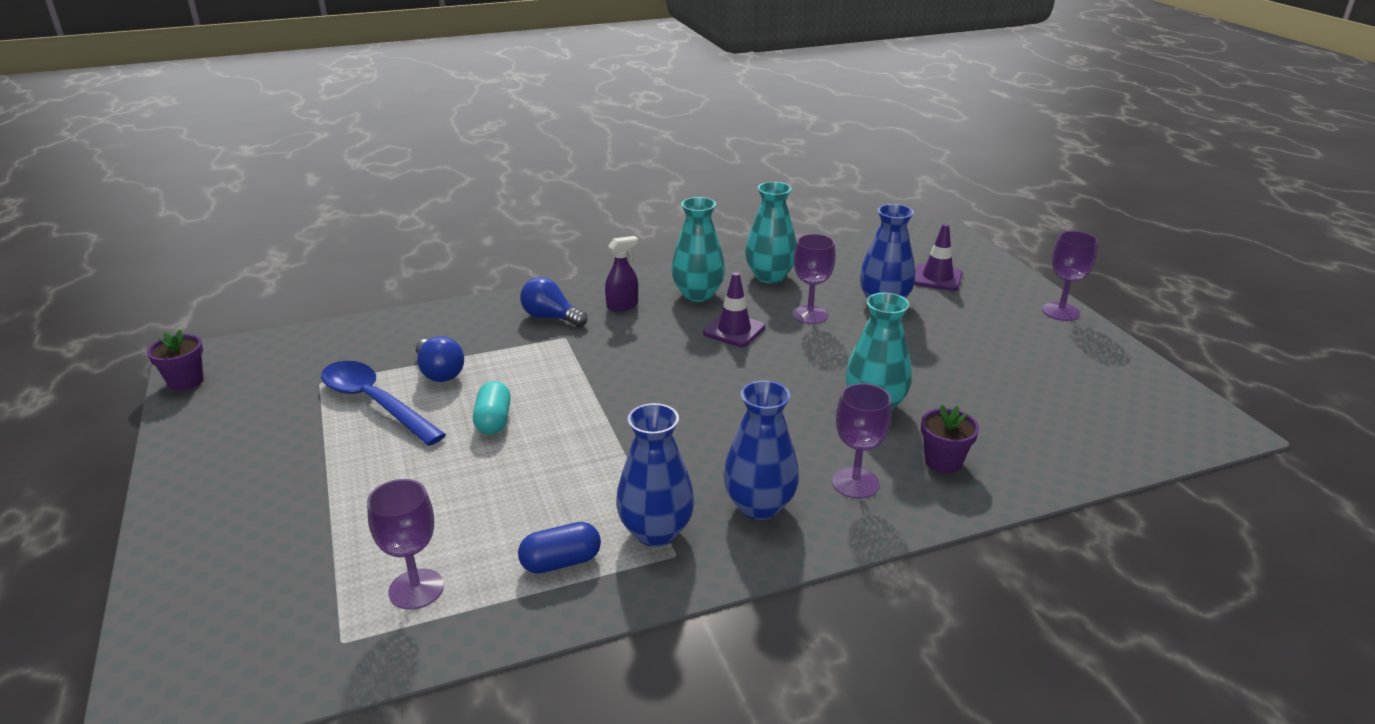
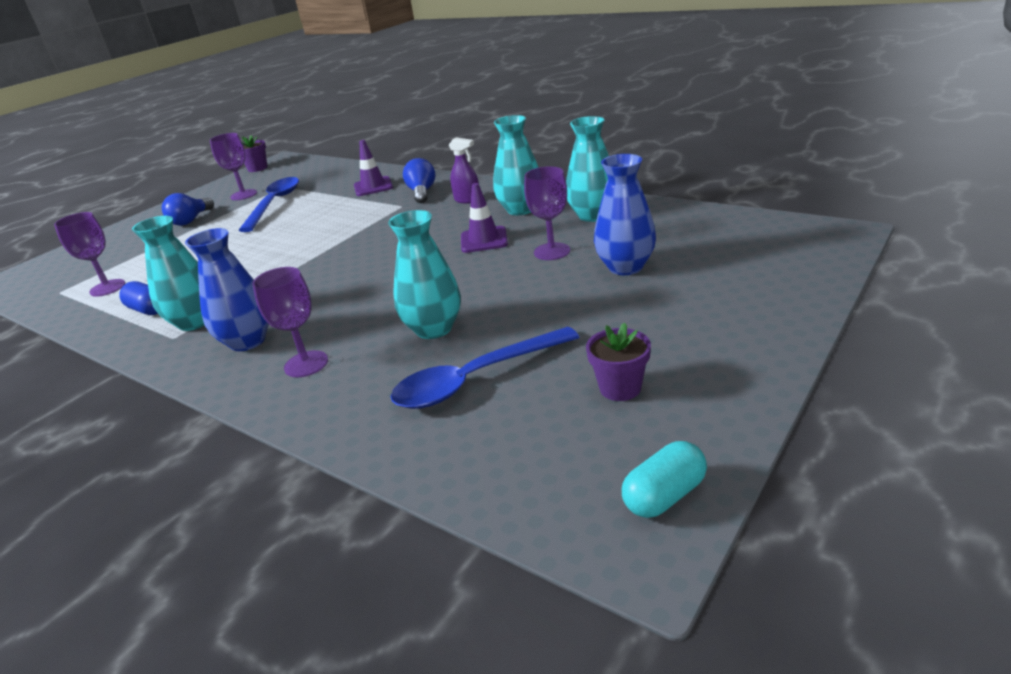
camera: 60 degrees right, 0 degrees up
(439, 372) = (321, 201): blue light bulb -> blue light bulb (191, 220)
(493, 420) = (282, 233): turquoise capsule -> turquoise capsule (664, 495)
(656, 532) = (195, 322): blue vase -> turquoise vase
(937, 278) = (724, 268): purple traffic cone -> purple traffic cone (373, 187)
(943, 461) = (373, 389): purple flower pot -> purple flower pot (620, 388)
(979, 414) = (476, 379): none -> blue spoon
(1060, 312) = (773, 351): purple goblet -> purple goblet (243, 195)

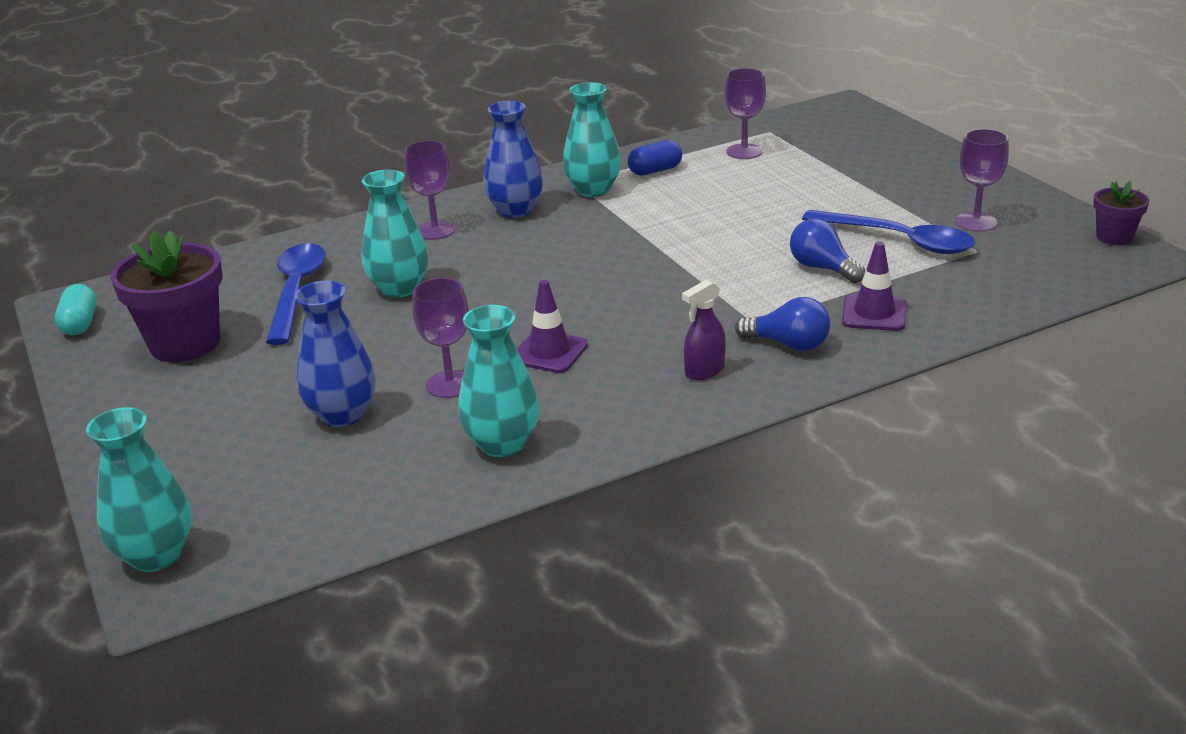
camera: 115 degrees right, 0 degrees up
(191, 220) = (908, 188): blue light bulb -> blue light bulb (822, 268)
(521, 209) = (606, 400): turquoise vase -> turquoise vase (156, 555)
(620, 388) = (185, 343): purple flower pot -> purple flower pot, size x1.89

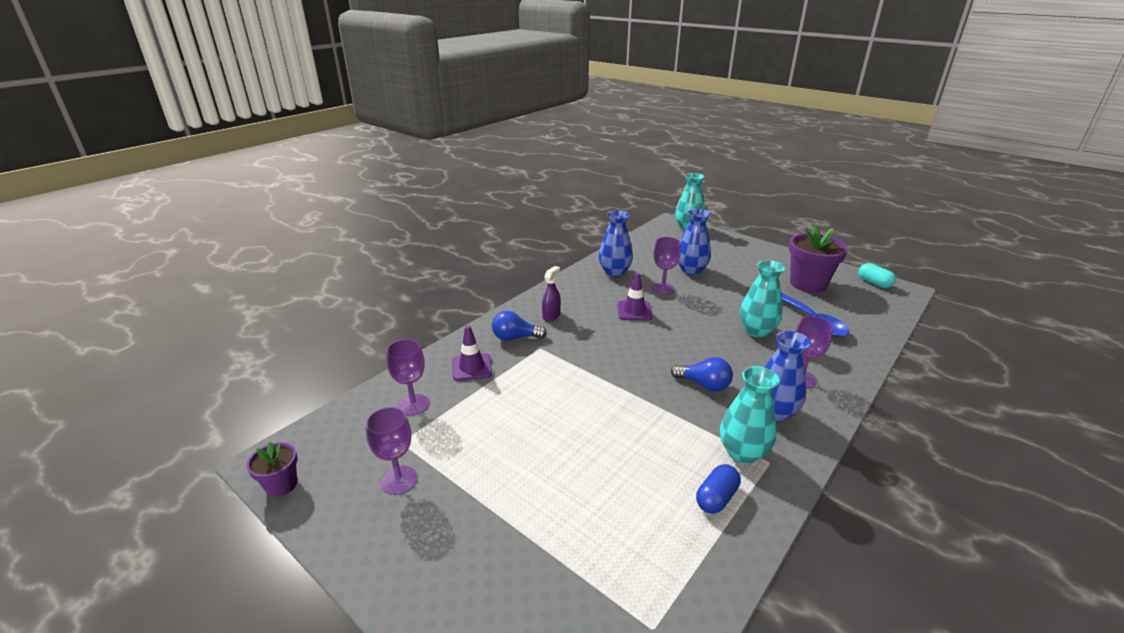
camera: 155 degrees right, 0 degrees up
(502, 444) = (614, 272): turquoise vase -> blue vase
(744, 151) = (654, 562): purple goblet -> purple goblet (413, 405)
(822, 268) = (513, 399): blue light bulb -> blue light bulb (704, 385)
(898, 240) = (463, 441): blue spoon -> none

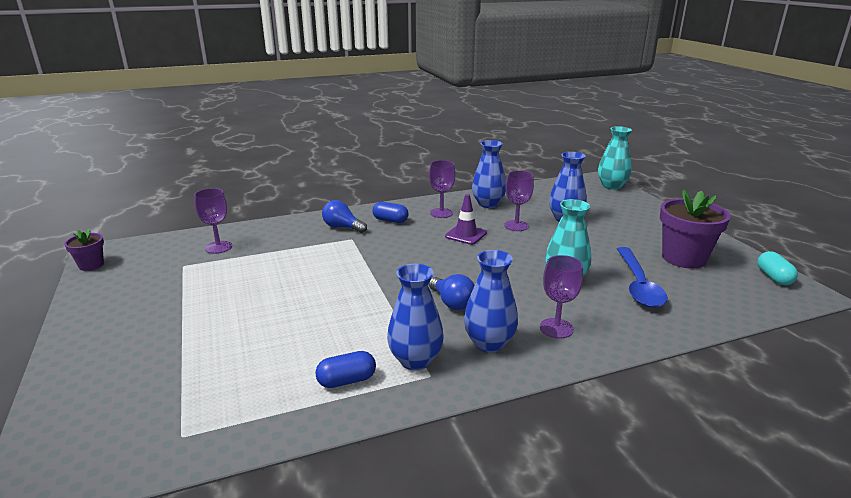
camera: 30 degrees right, 5 degrees down
(399, 480) = (153, 286): purple goblet -> purple goblet (441, 213)
(472, 367) = (286, 237): purple traffic cone -> none
(551, 316) = (390, 220): purple spray bottle -> blue capsule
(742, 453) = (415, 360): turquoise vase -> blue vase

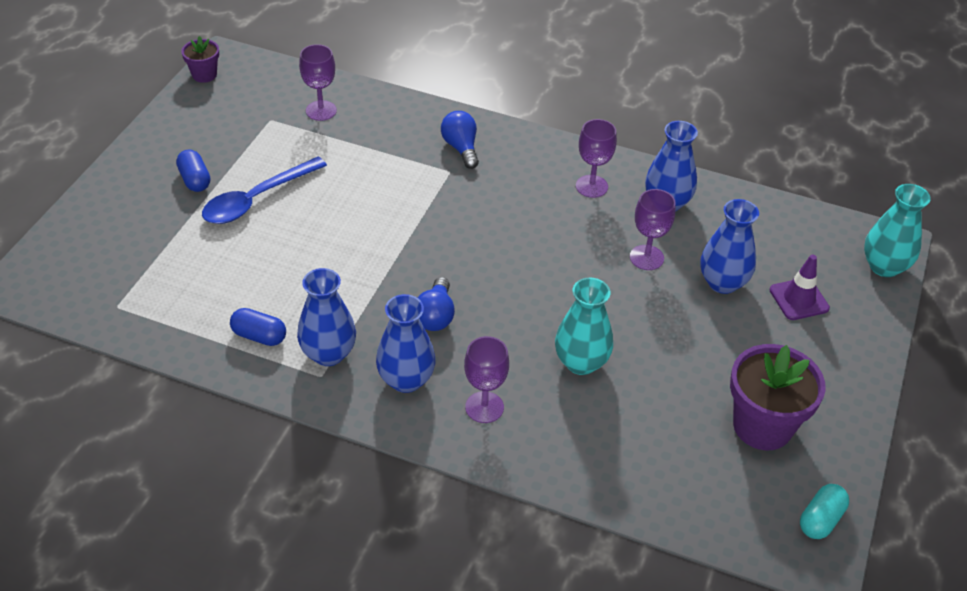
camera: 40 degrees right, 20 degrees up
(390, 220) = (521, 166): blue capsule -> blue capsule (195, 180)
(466, 235) = (571, 236): purple traffic cone -> purple traffic cone (799, 299)
(638, 285) = (645, 420): blue spoon -> blue spoon (257, 199)

